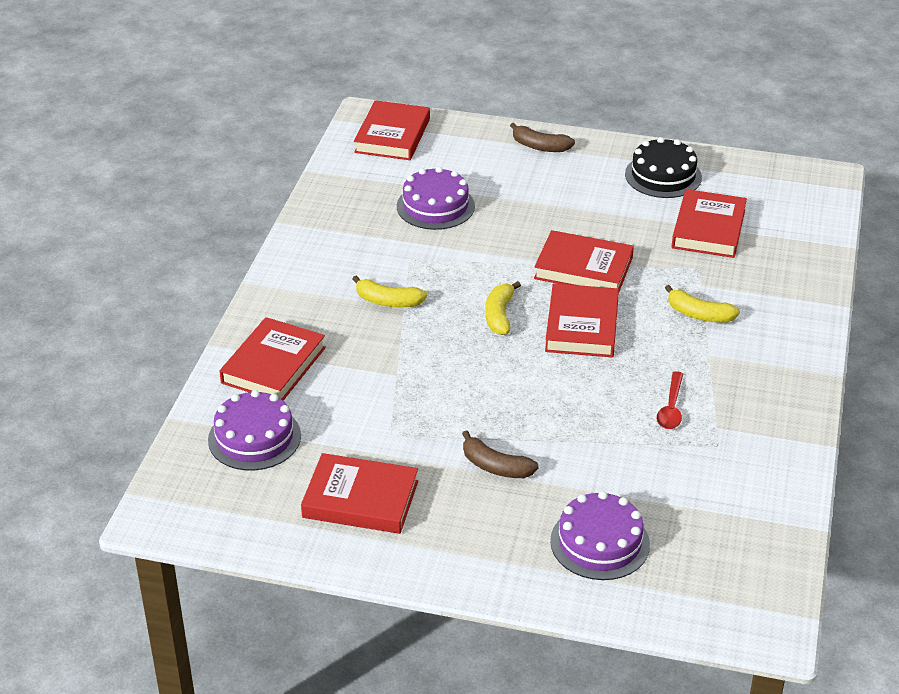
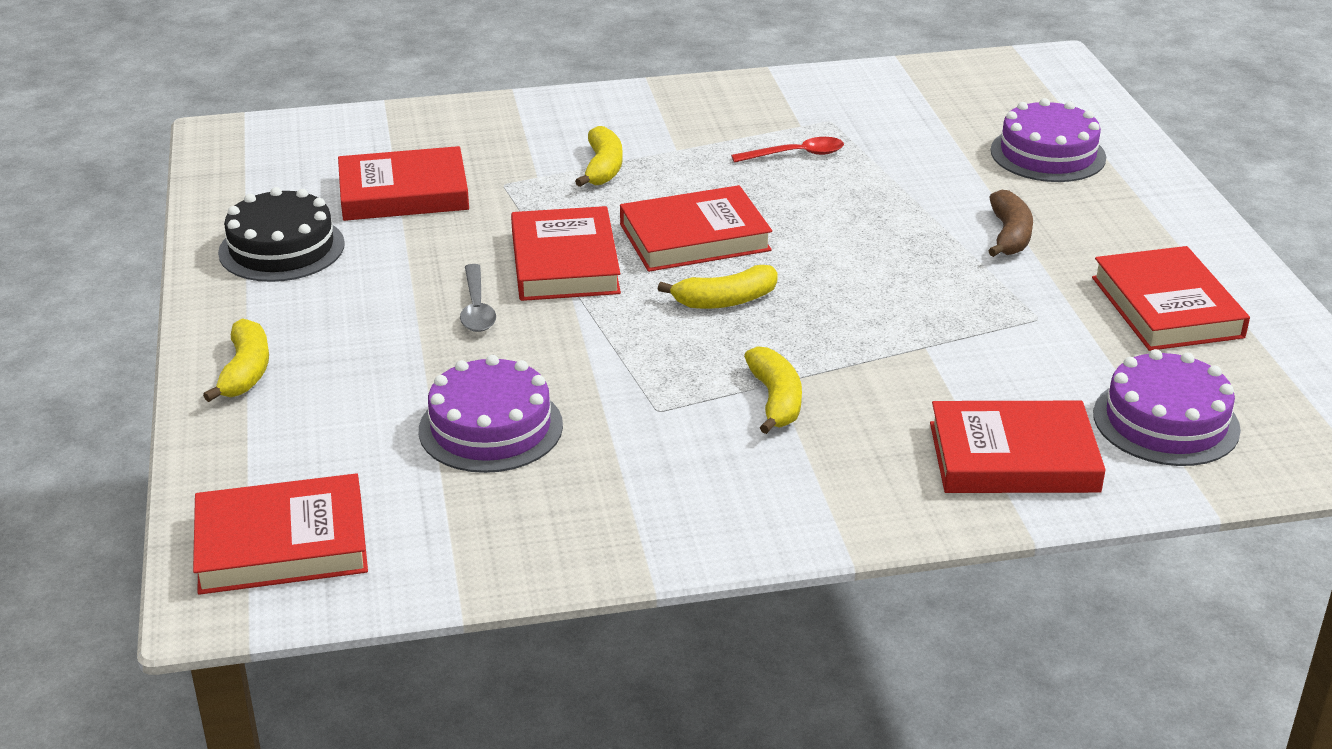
camera: 115 degrees left, 5 degrees down
(540, 146) = (245, 371): brown banana -> yellow banana
(552, 226) = (476, 308): none -> grey spoon

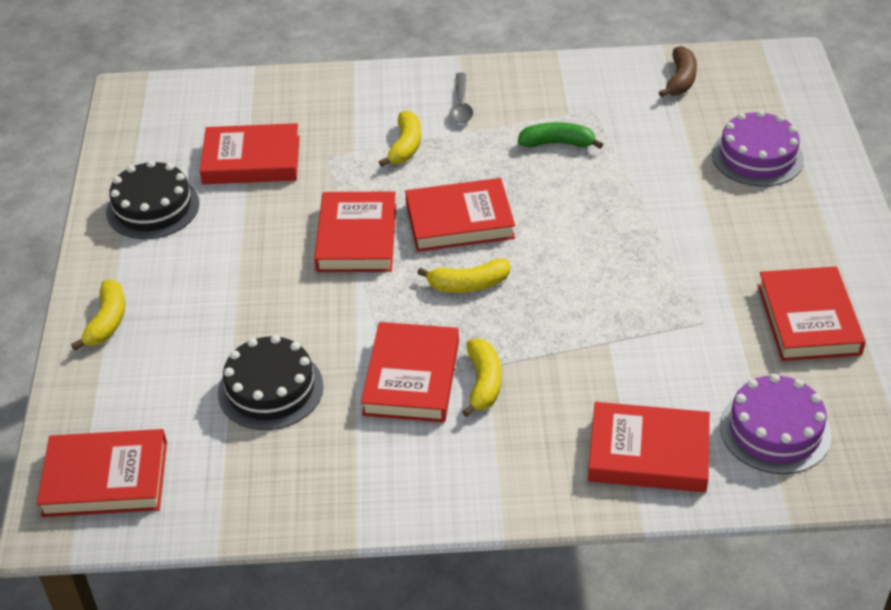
camera: 10 degrees right, 10 degrees up
(476, 308) = (283, 276): grey spoon -> grey spoon (461, 105)
(491, 427) = (270, 389): purple cake -> black cake
(679, 401) = (412, 377): none -> red book
(796, 155) = (557, 143): red spoon -> green banana
(1009, 235) = (704, 238): brown banana -> brown banana (680, 80)

